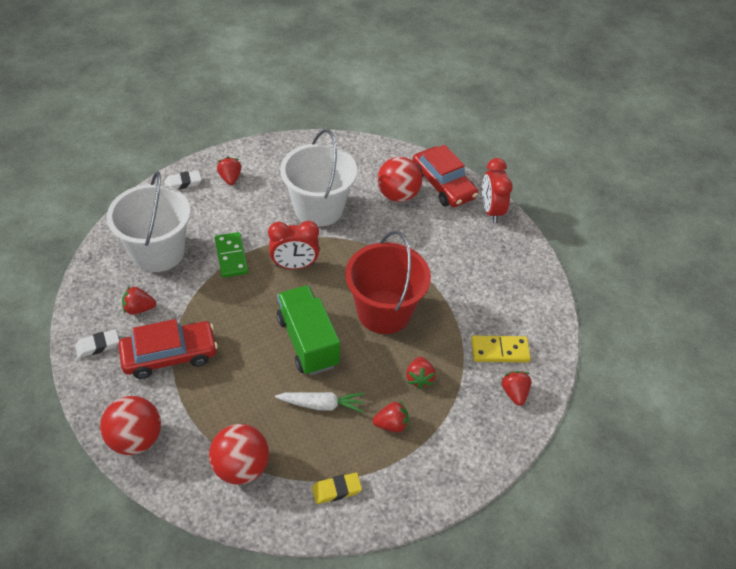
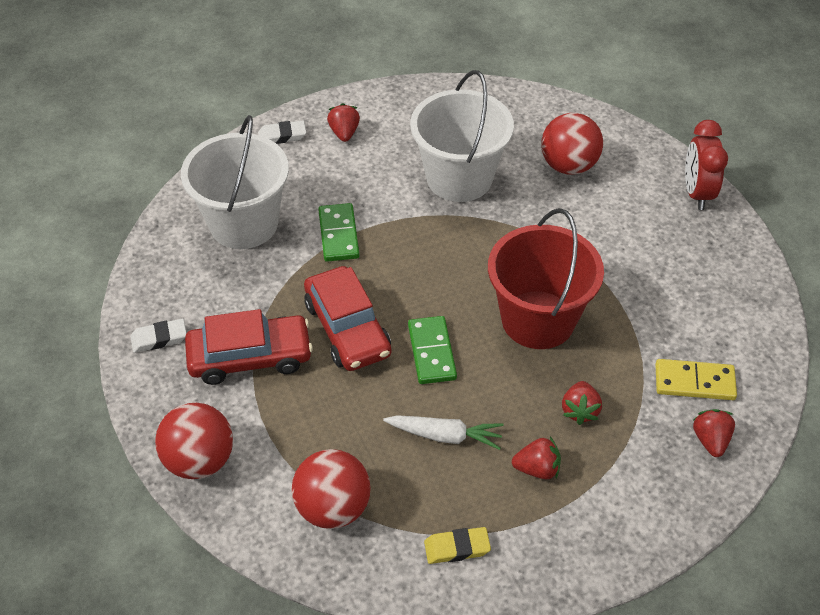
camera: 10 degrees right, 0 degrees up
(139, 308) = (214, 295): red strawberry -> none
(294, 265) = (421, 251): red clock -> none
(307, 342) = (432, 352): green truck -> green domino
(443, 184) = (632, 155): red car -> red car (347, 328)

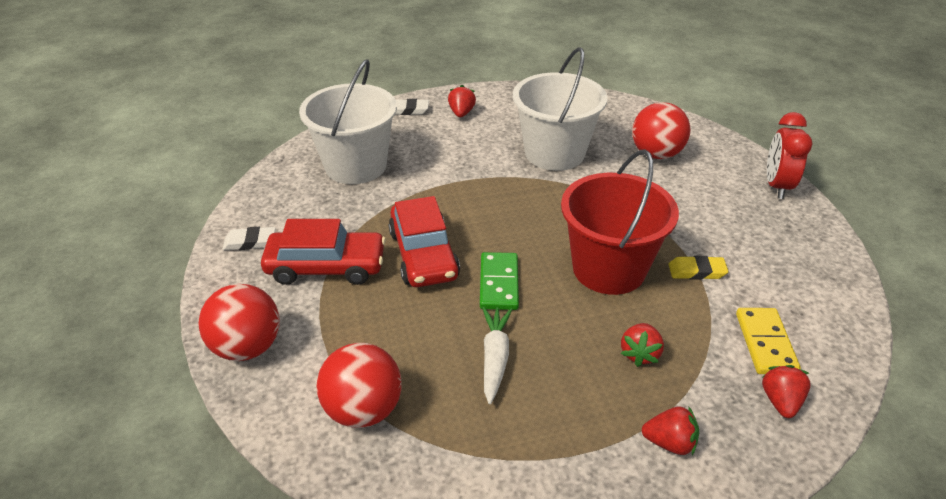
camera: 10 degrees right, 10 degrees down
(338, 235) = (436, 182): green domino -> none
(444, 435) = (495, 358): white carrot -> white carrot turned 105 degrees counterclockwise
(457, 548) = (483, 470): yellow eraser -> yellow eraser (697, 271)
(537, 469) = (586, 403): red strawberry -> red strawberry (669, 443)
(694, 382) = (765, 343): yellow domino -> yellow domino turned 75 degrees clockwise

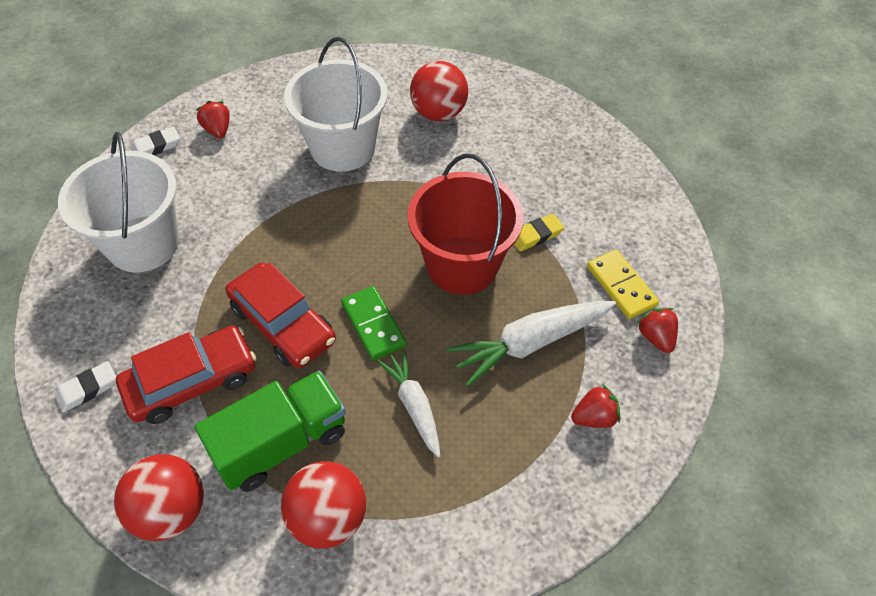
camera: 30 degrees left, 15 degrees up
(364, 337) = (281, 442): none -> green truck
(639, 354) = (531, 343): red strawberry -> white carrot
(777, 186) = (558, 112): red clock -> none

